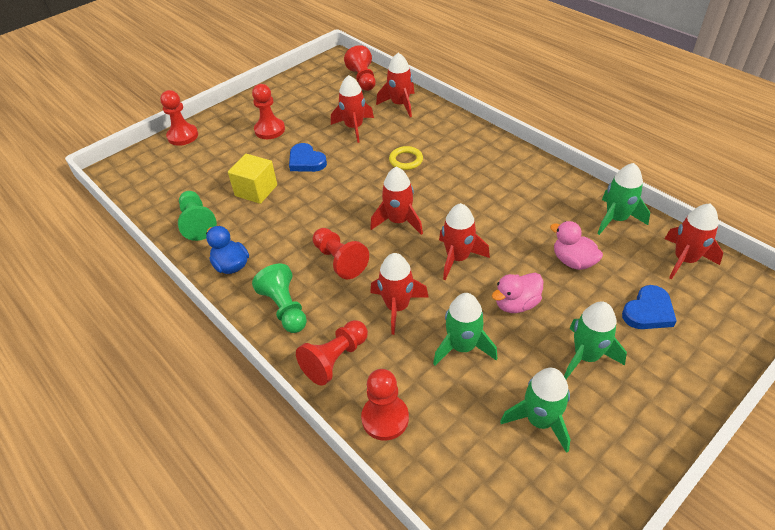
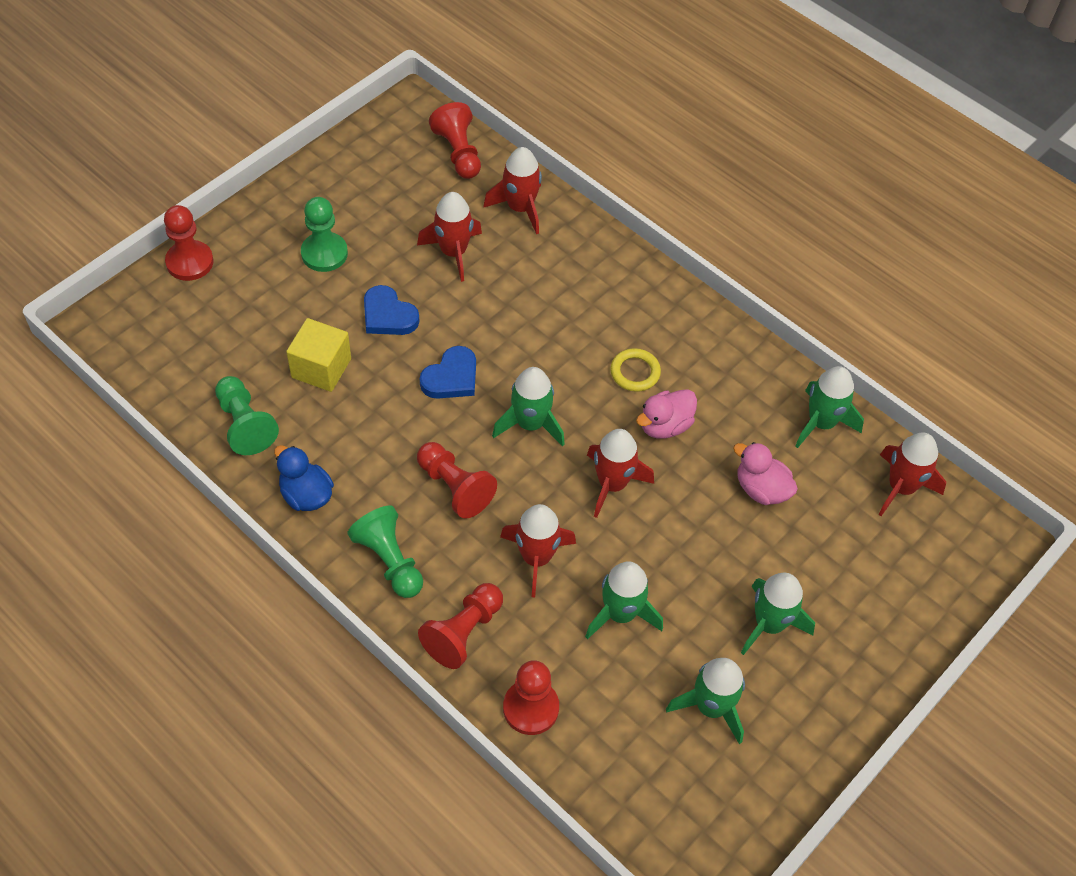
camera: 10 degrees left, 10 degrees up
(269, 130) = (324, 253): red pawn -> green pawn
(398, 221) = (530, 424): red rocket -> green rocket
(406, 160) = (535, 317): yellow ring -> yellow ring (635, 372)
(516, 304) = (687, 553): pink duck -> pink duck (664, 425)
(648, 311) = (848, 562): blue heart -> blue heart (451, 377)

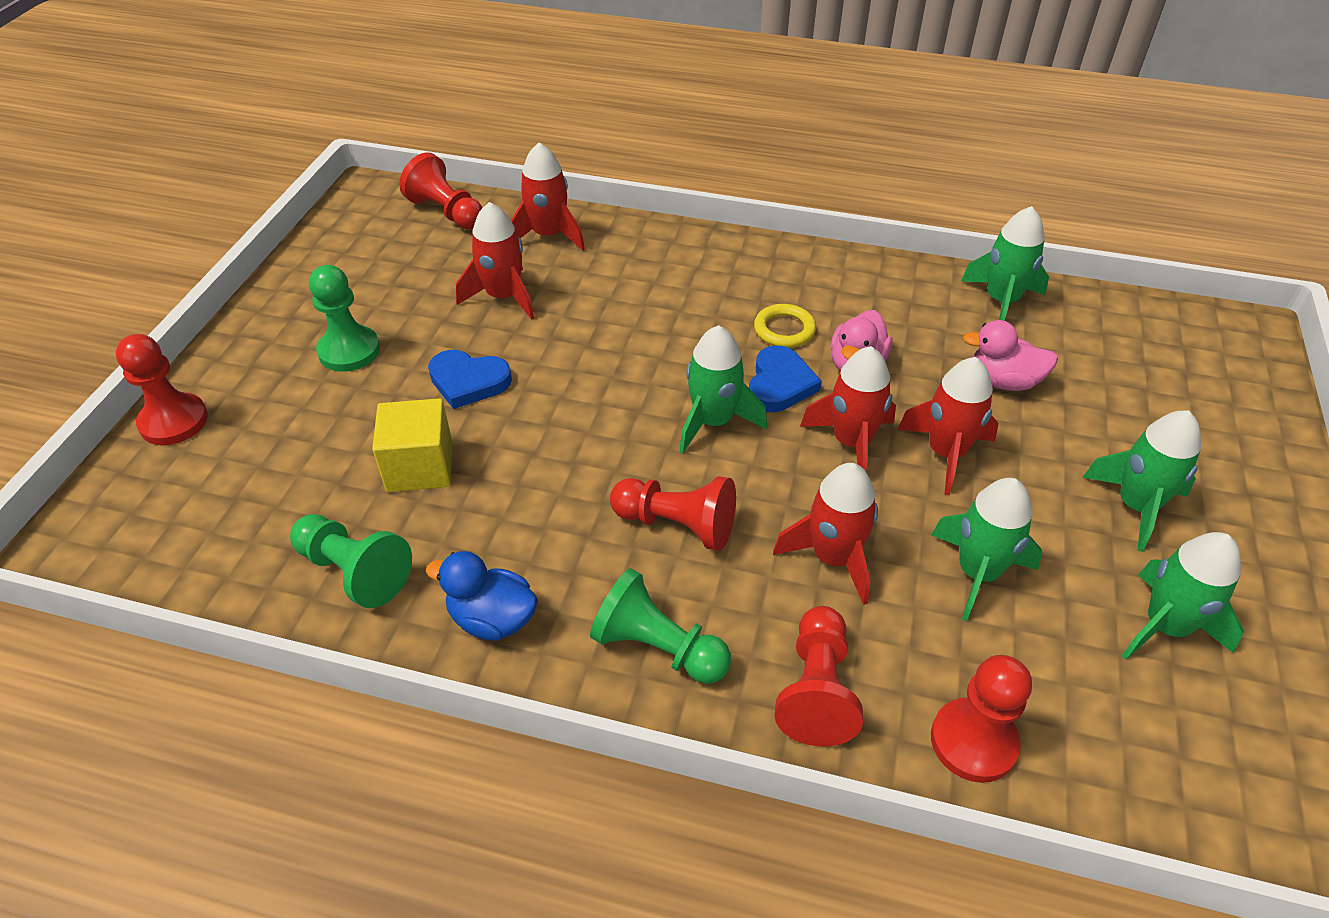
camera: 25 degrees left, 10 degrees down
(451, 377) = (588, 413): blue heart -> blue heart (780, 384)
(901, 487) = (1125, 324): red rocket -> red rocket (945, 453)

